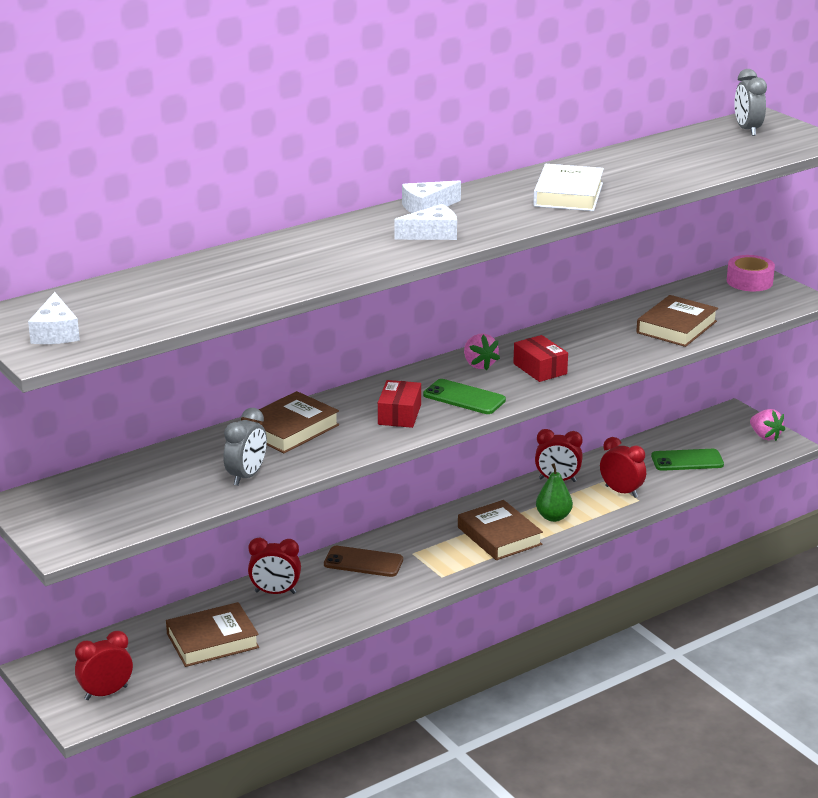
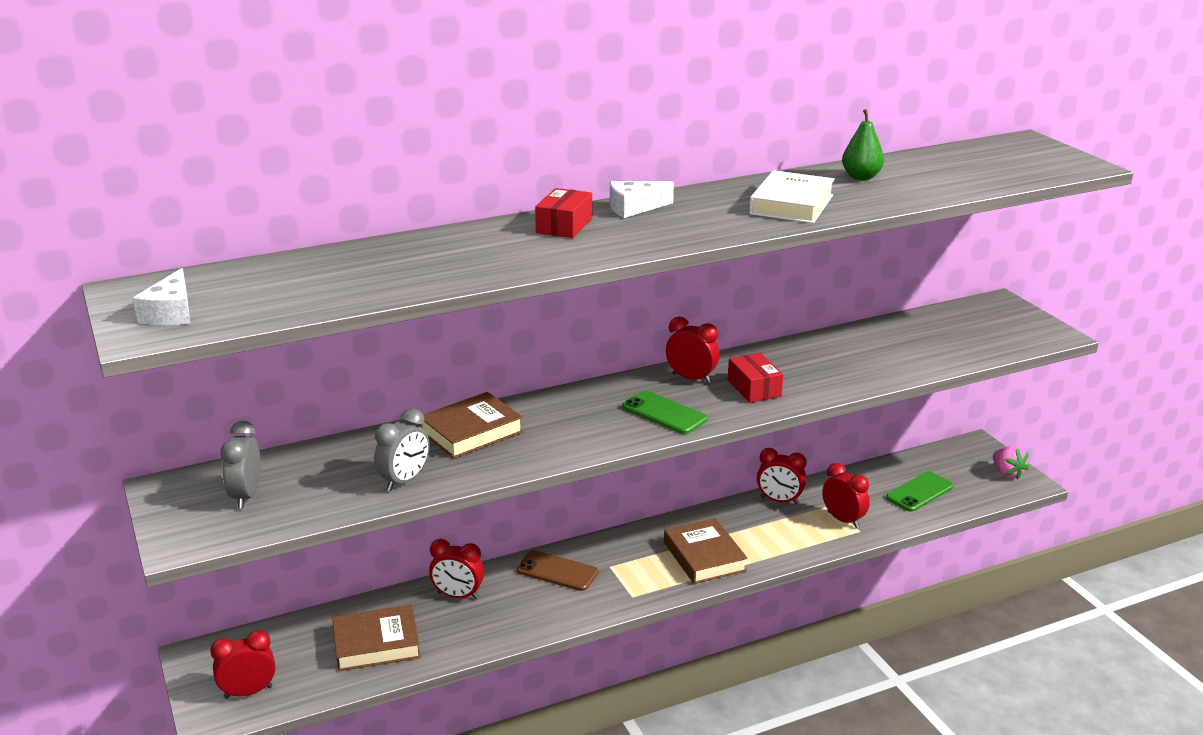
camera: 10 degrees right, 0 degrees up
(399, 414) = (590, 426): red box -> red box (564, 226)
(432, 234) = (627, 236): white cheese -> none
(479, 365) = (691, 378): pink strawberry -> red clock
(553, 517) = (765, 541): green pear -> green pear (861, 177)
(676, 327) = (912, 355): brown book -> none
(687, 460) = (919, 492): green phone -> green phone turned 45 degrees counterclockwise
(747, 130) = (1007, 151): grey clock -> grey clock (246, 496)
(749, 281) = (1001, 312): pink tape -> none

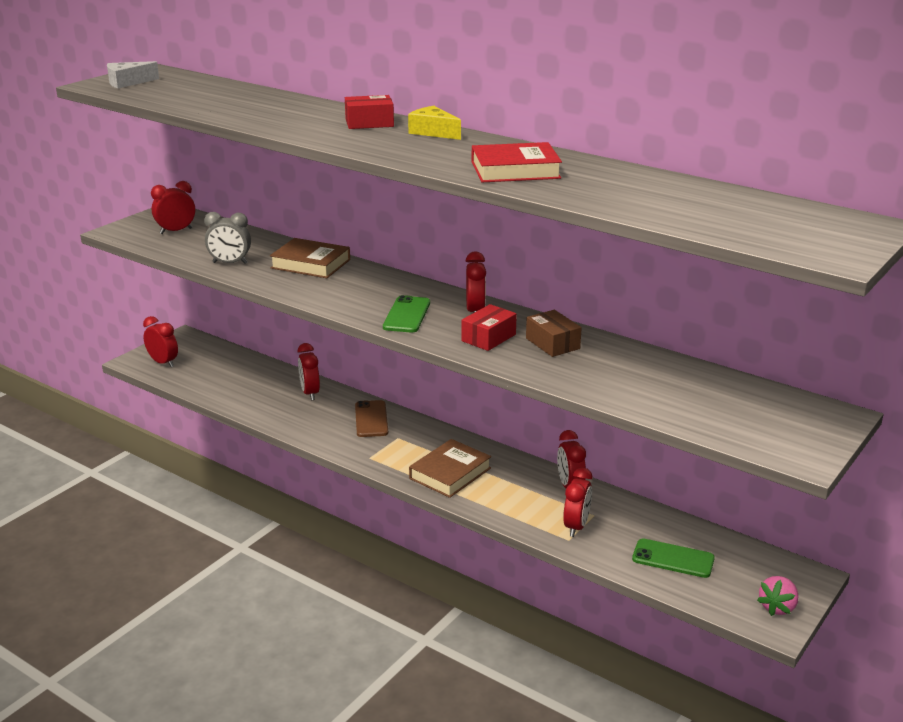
camera: 60 degrees right, 0 degrees up
(246, 496) = (176, 231): grey clock -> red clock
(376, 644) = (237, 384): brown book -> none
(634, 208) = (433, 132): white cheese -> yellow cheese
(791, 204) = (515, 170): white book -> red book
(792, 364) = (552, 343): none -> brown box
(861, 177) = (626, 180): green pear -> none

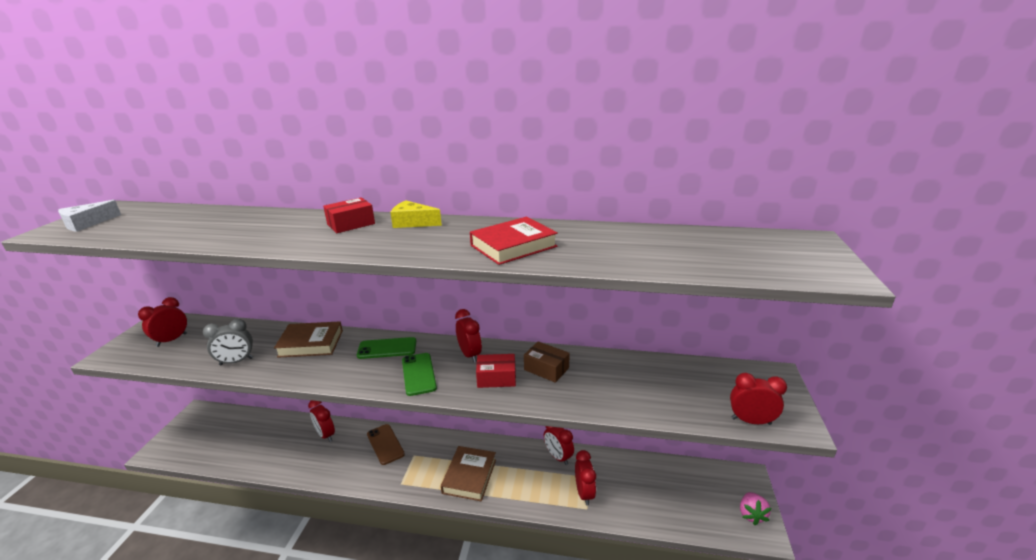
camera: 25 degrees left, 0 degrees up
(163, 362) = (185, 444): red clock -> red clock (751, 421)
(488, 338) = (496, 378): red box -> red box turned 75 degrees clockwise
(673, 559) = (662, 497): green phone -> green phone (387, 348)

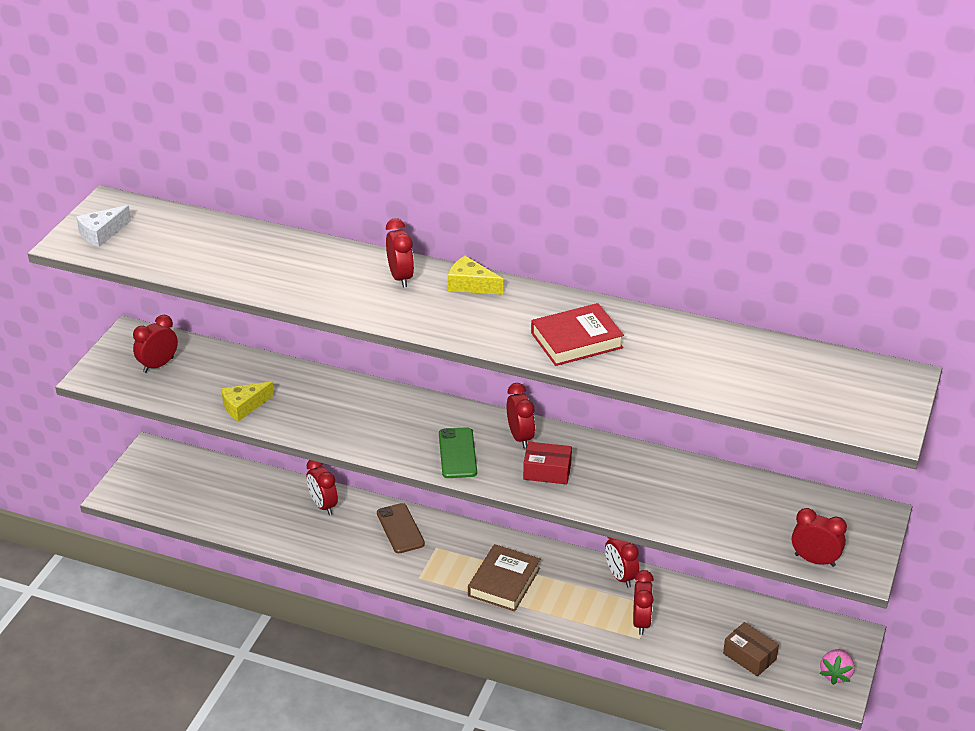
camera: 10 degrees right, 10 degrees up
(236, 361) = (244, 406): grey clock -> yellow cheese
(311, 343) = (328, 394): brown book -> none
(351, 224) = (400, 277): red box -> red clock
(387, 348) = (420, 414): green phone -> none
(546, 369) = (608, 468): brown box -> brown box (749, 656)

